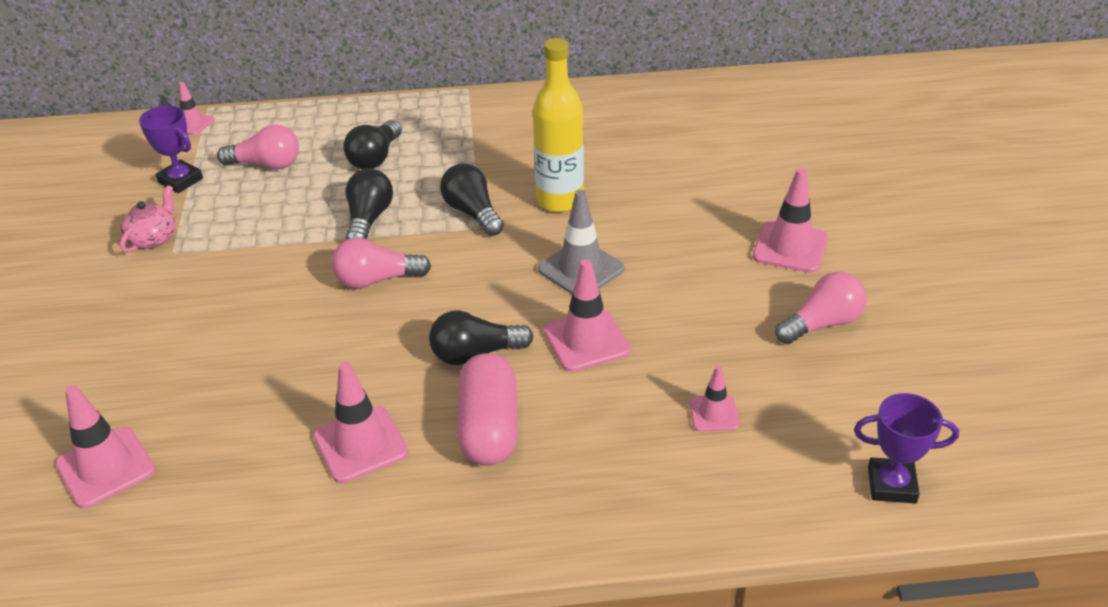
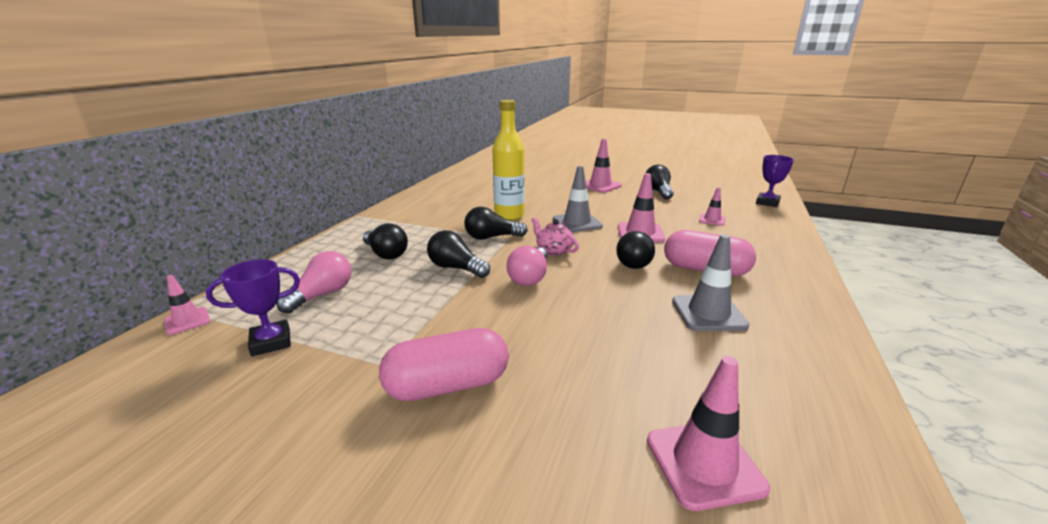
camera: 65 degrees left, 15 degrees down
(153, 238) = (344, 373): pink teapot -> pink teapot (554, 250)
(156, 298) = (447, 385): none -> pink capsule
(360, 444) = (708, 313): pink traffic cone -> grey traffic cone
(822, 323) = (658, 192): pink light bulb -> black light bulb

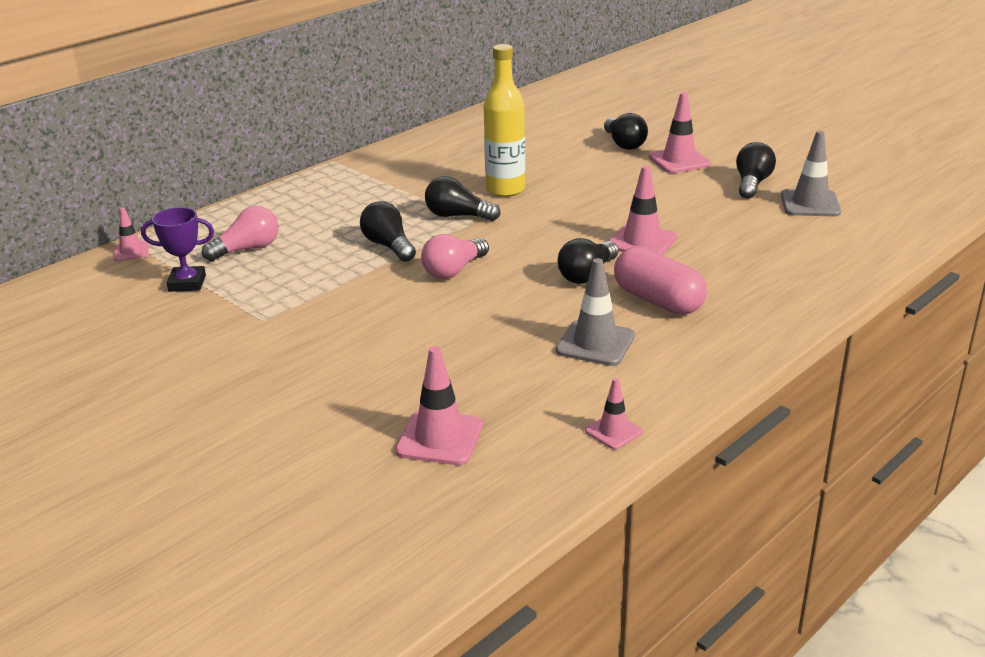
camera: 25 degrees right, 5 degrees up
(386, 254) = (331, 216): black light bulb -> black light bulb (624, 144)
(447, 385) = (299, 346): pink capsule -> none
(554, 250) = (511, 245): pink teapot -> none
(577, 223) = (578, 214): grey traffic cone -> grey traffic cone (810, 204)
(712, 220) = (765, 240): pink traffic cone -> pink traffic cone (613, 431)
(767, 202) = (893, 228): purple trophy -> none

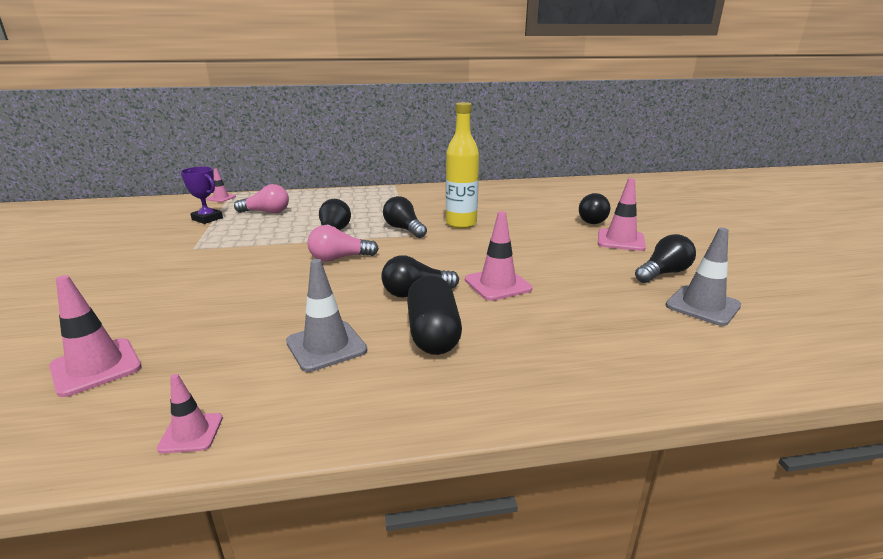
camera: 35 degrees right, 5 degrees down
(658, 300) = (433, 333): pink capsule -> black capsule

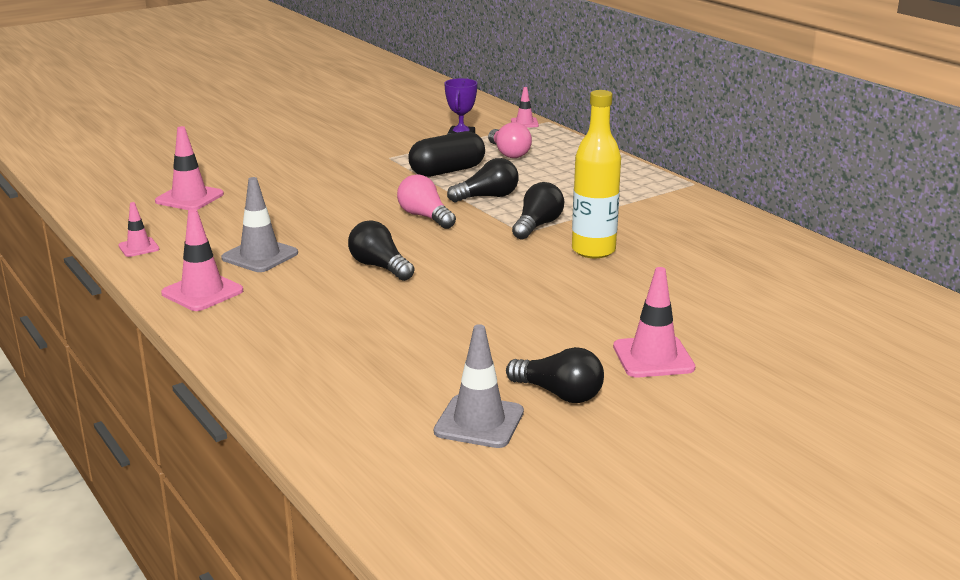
camera: 65 degrees right, 0 degrees up
(433, 333) = (308, 290): black capsule -> black capsule (447, 171)
(497, 284) = (432, 300): pink traffic cone -> pink traffic cone (202, 292)
(592, 220) = (720, 330): black light bulb -> none

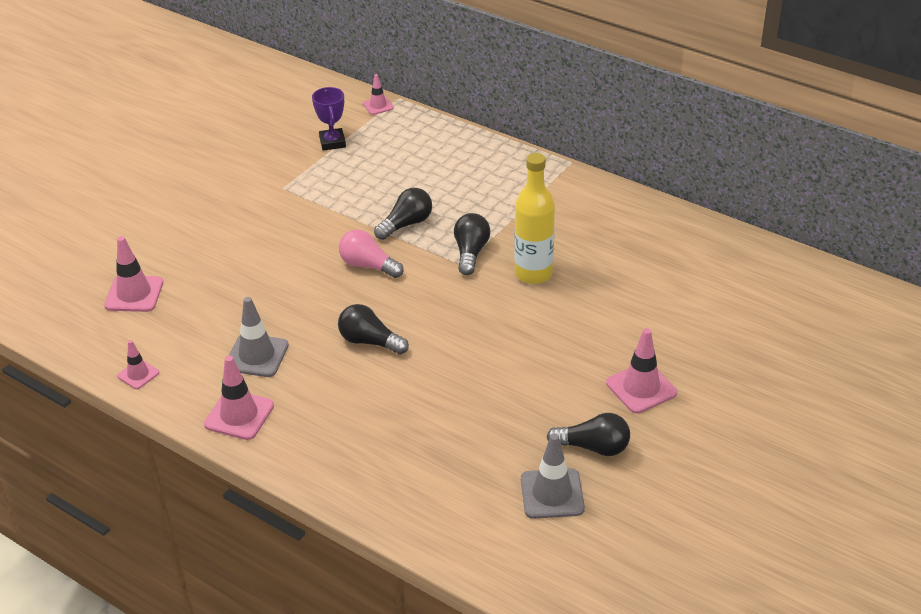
camera: 20 degrees left, 15 degrees up
(447, 171) = (349, 196): black capsule -> none
(508, 153) = (389, 156): pink light bulb -> none

